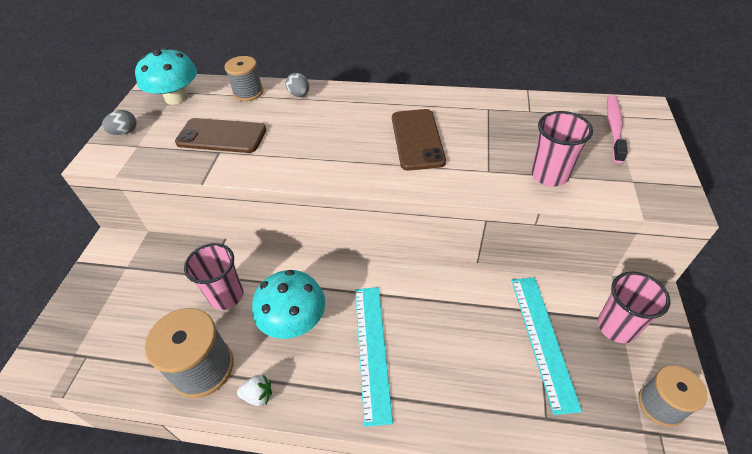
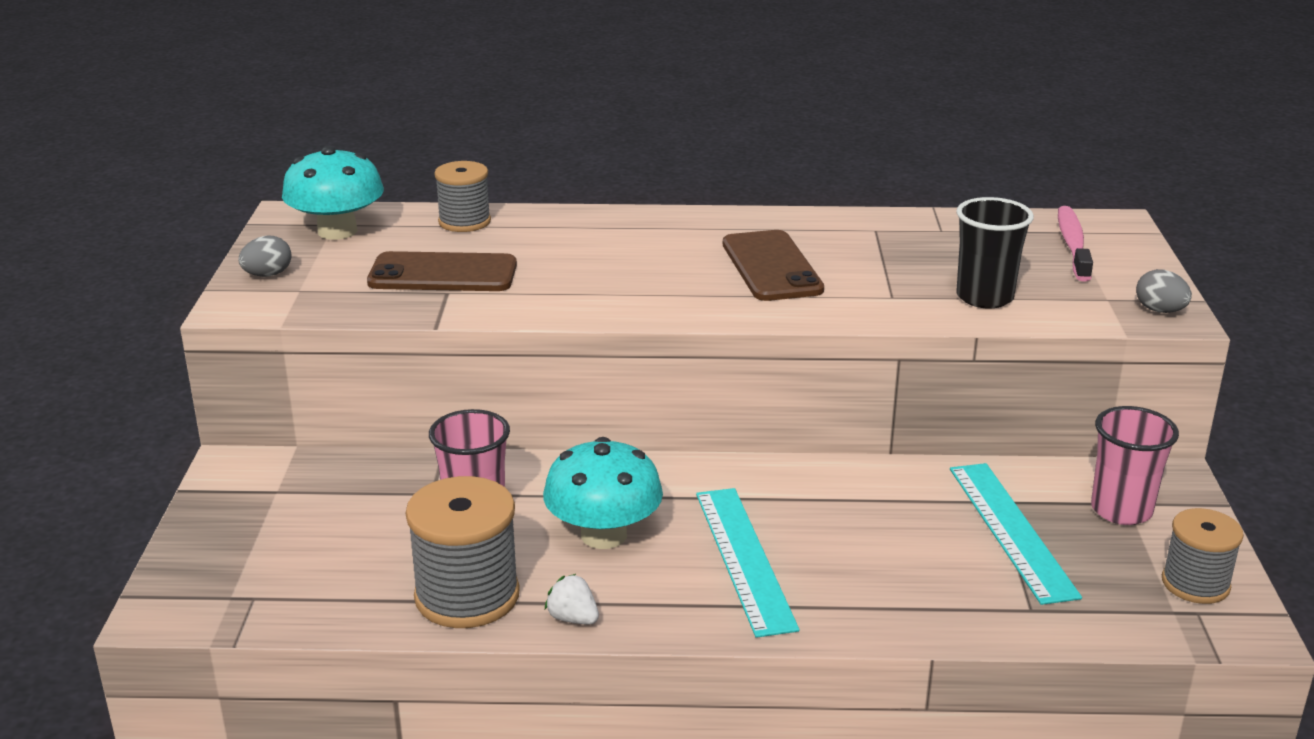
camera: 10 degrees left, 20 degrees down
(258, 395) = (573, 618): white strawberry -> white strawberry turned 135 degrees counterclockwise
(299, 95) = (556, 222): grey egg -> grey egg (1160, 311)
(549, 175) = (984, 297): pink cup -> black cup

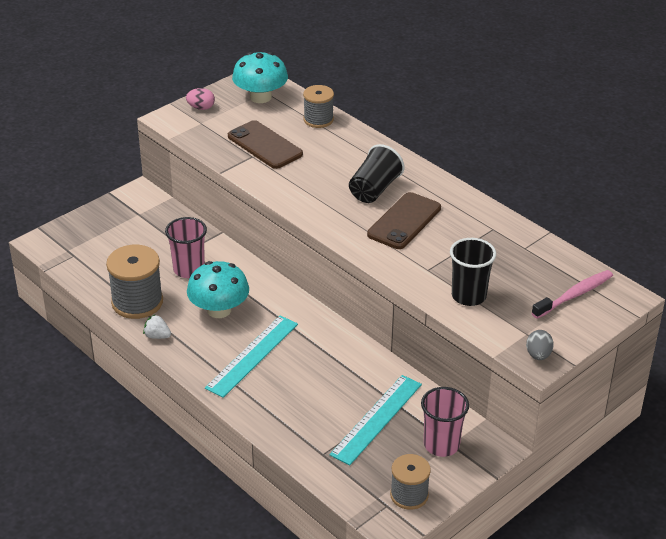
camera: 45 degrees right, 10 degrees up
(268, 275) = (201, 108): grey egg -> pink egg
(573, 618) = (157, 336): white strawberry -> white strawberry turned 60 degrees counterclockwise
(674, 254) = (374, 189): none -> black cup

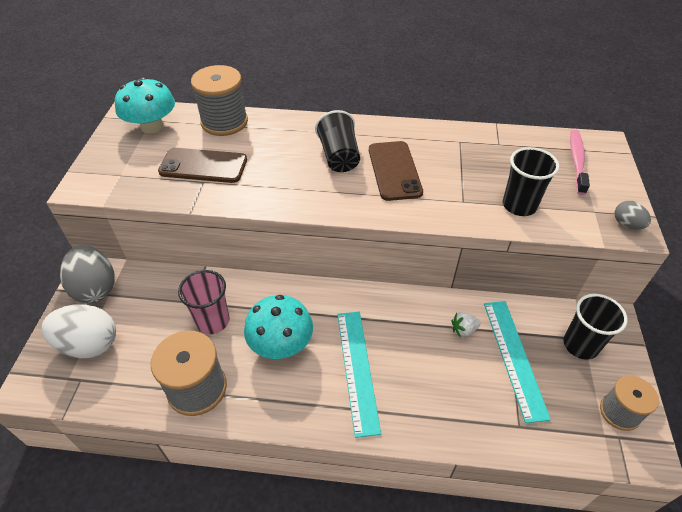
camera: 40 degrees left, 10 degrees up
(97, 238) = (89, 344): none -> white egg
(133, 205) = (95, 288): none -> grey egg
(157, 336) = (253, 412): white strawberry -> white strawberry (463, 330)
(201, 108) = (105, 161): pink egg -> none
(318, 120) = (224, 122): grey spool -> grey spool, size x1.56
(441, 445) = (580, 345): pink cup -> black cup

